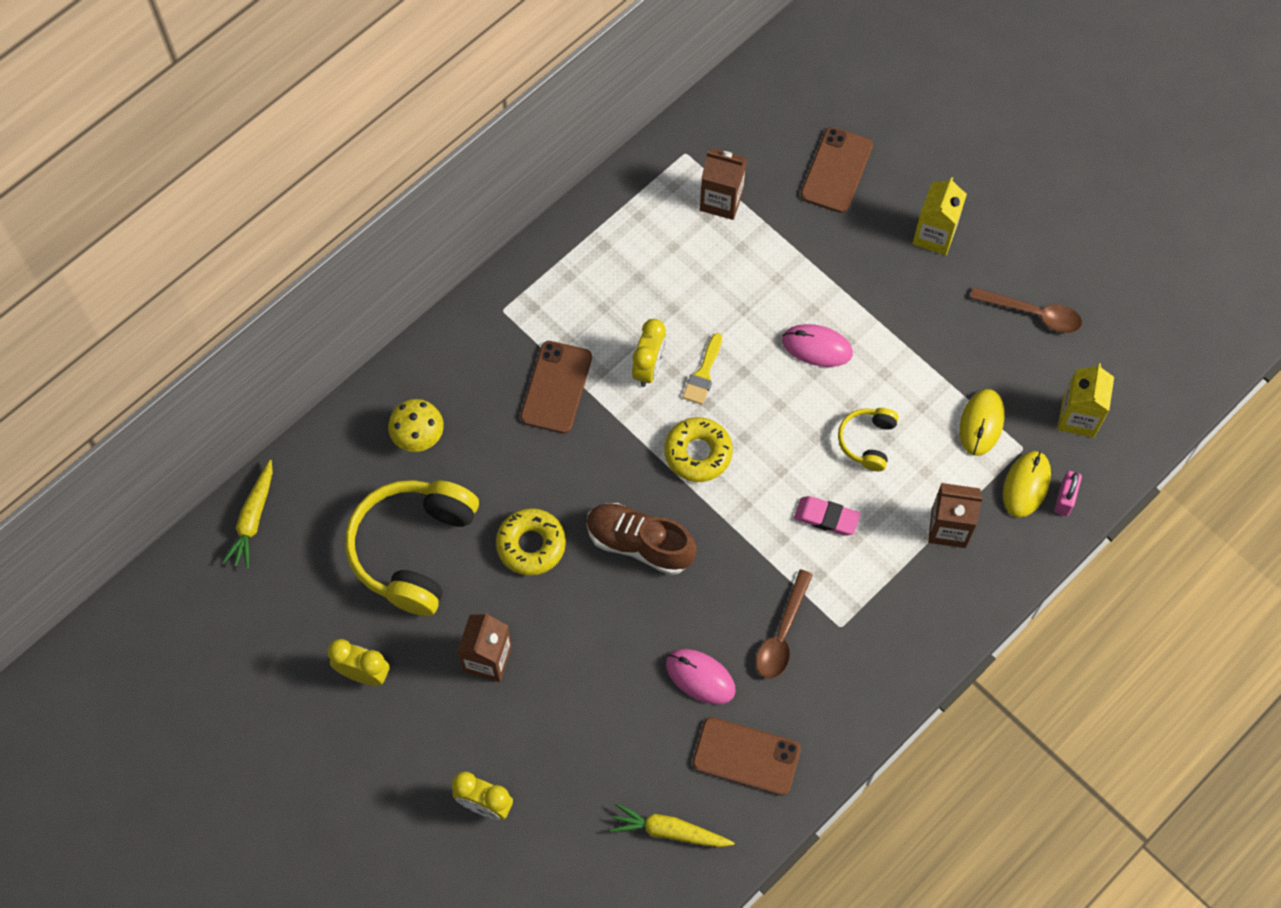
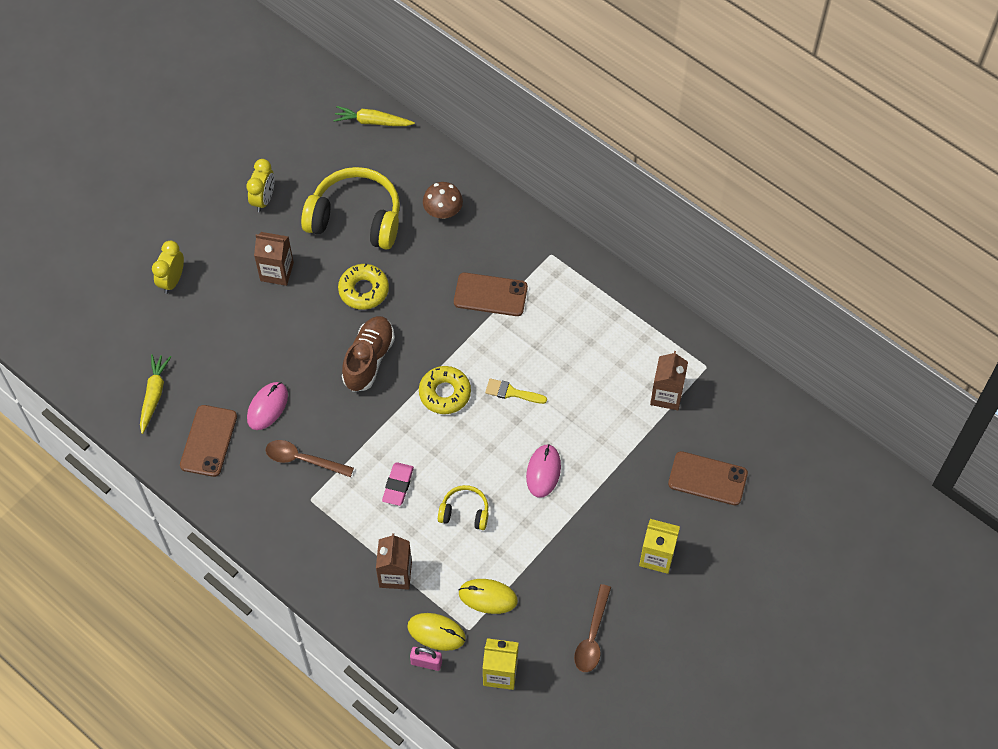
camera: 85 degrees right, 5 degrees down
(418, 436) = (443, 212): yellow mushroom -> brown mushroom
(649, 368) = (512, 355): yellow clock -> none

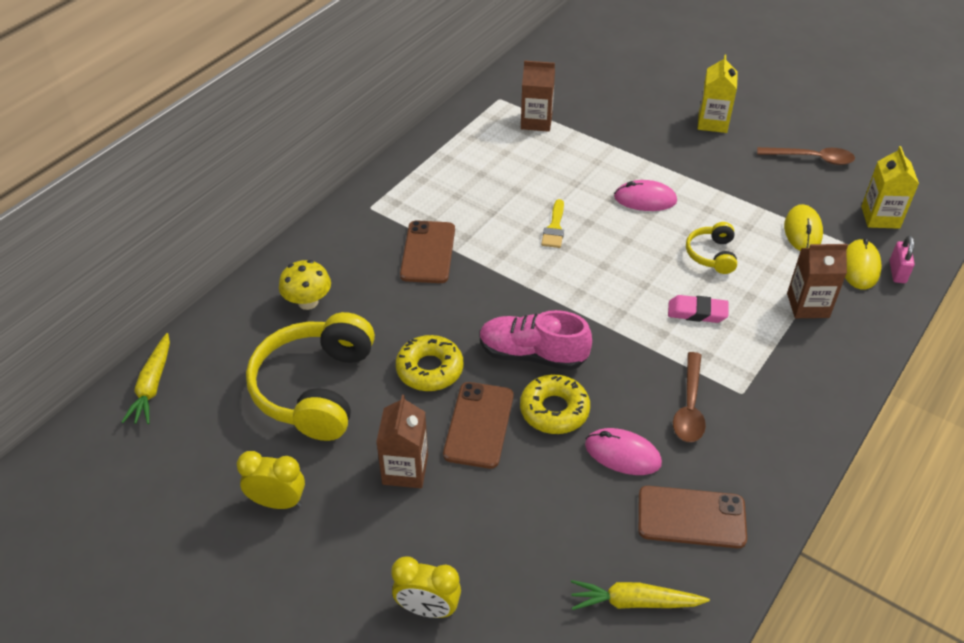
camera: 95 degrees left, 15 degrees down
(369, 359) = (532, 354): brown shoe -> pink shoe
(443, 212) = (308, 302): brown mushroom -> yellow mushroom
(445, 393) = (566, 281): yellow donut -> yellow donut (554, 410)
(707, 479) = (621, 95): brown phone -> brown phone (479, 425)

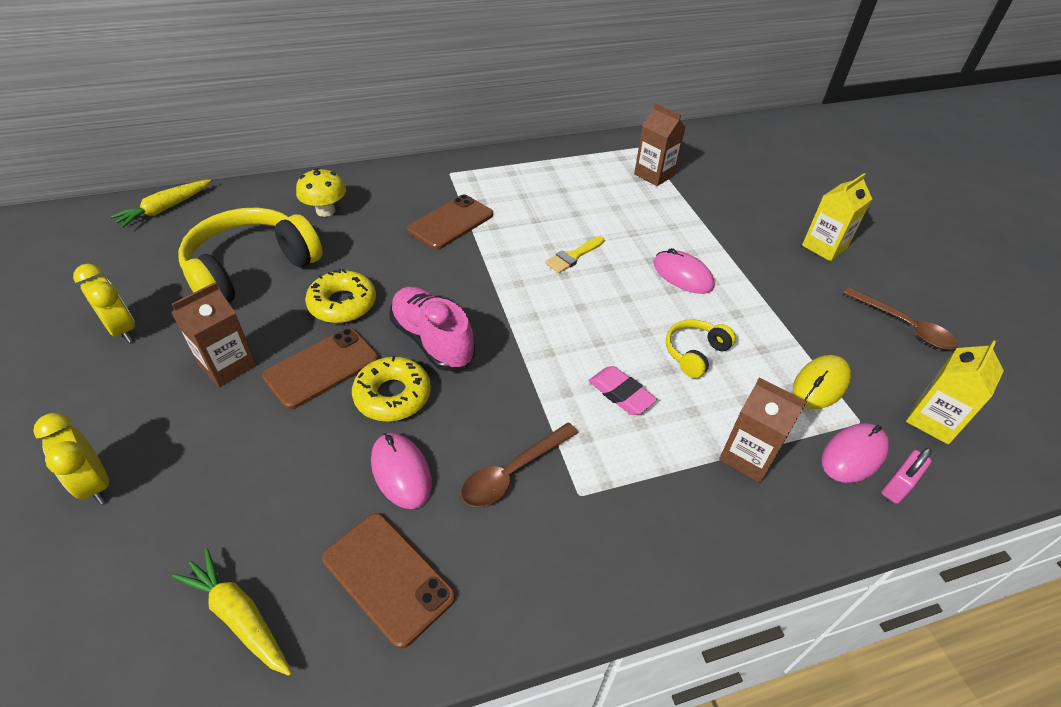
camera: 35 degrees right, 0 degrees up
(860, 267) = (853, 455): yellow mouse -> pink mouse

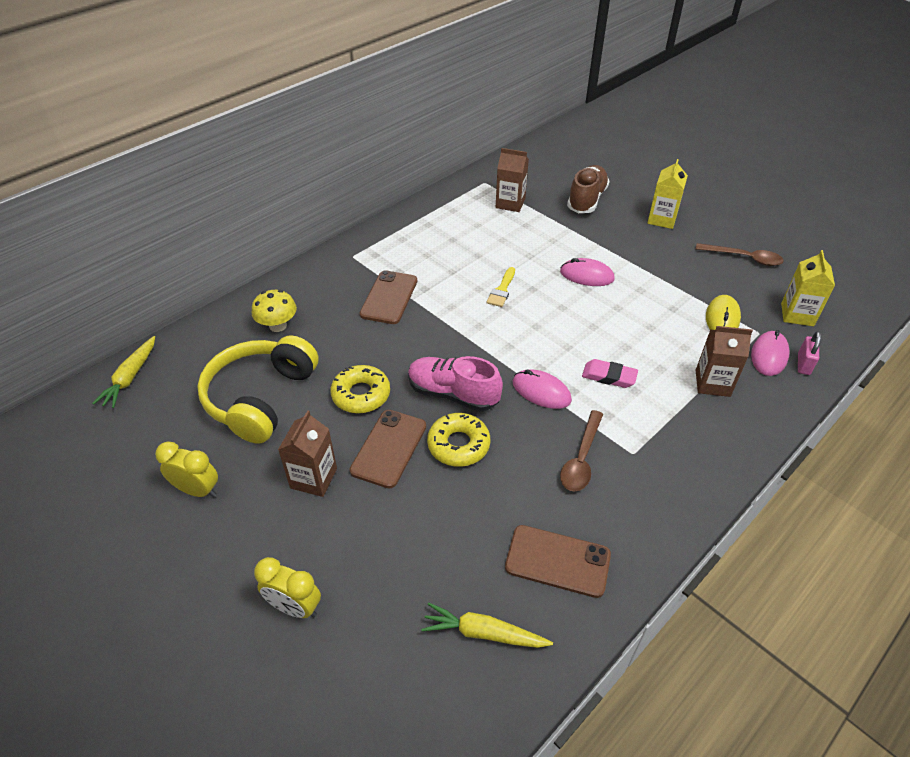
camera: 25 degrees left, 0 degrees up
(401, 472) = (509, 493): pink mouse -> pink mouse (541, 391)
(695, 353) = (634, 329): yellow headphones -> none
(745, 198) = (586, 200): none -> brown shoe

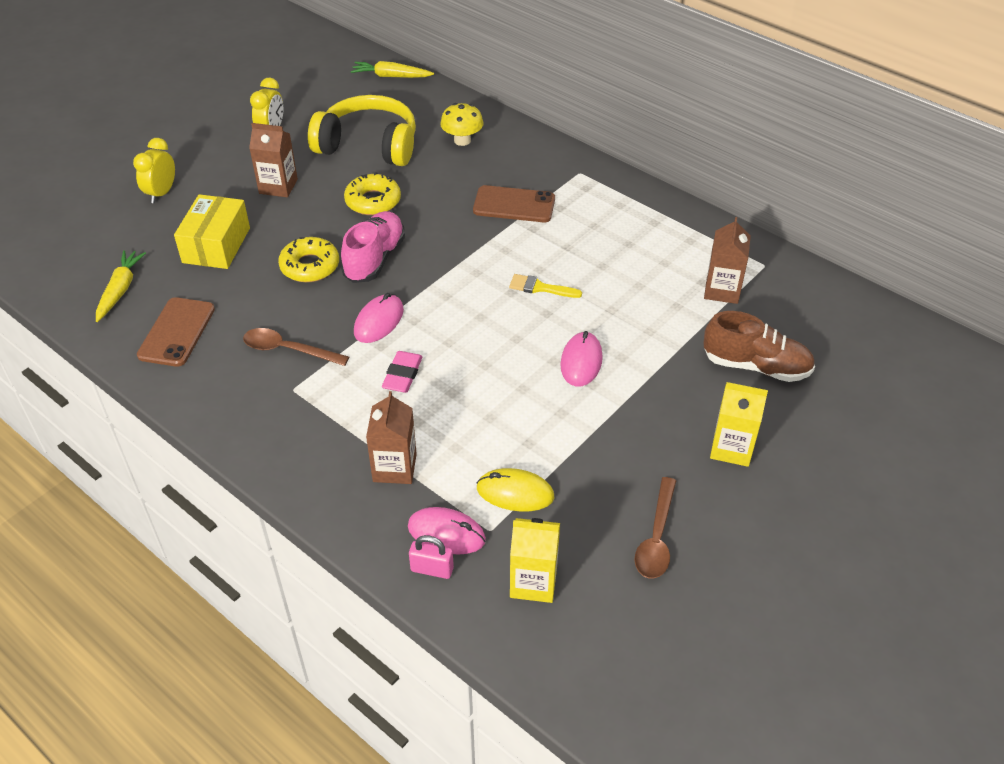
camera: 85 degrees right, 0 degrees up
(389, 448) = (308, 224): brown phone -> none
(412, 534) = (216, 245): none -> yellow box

